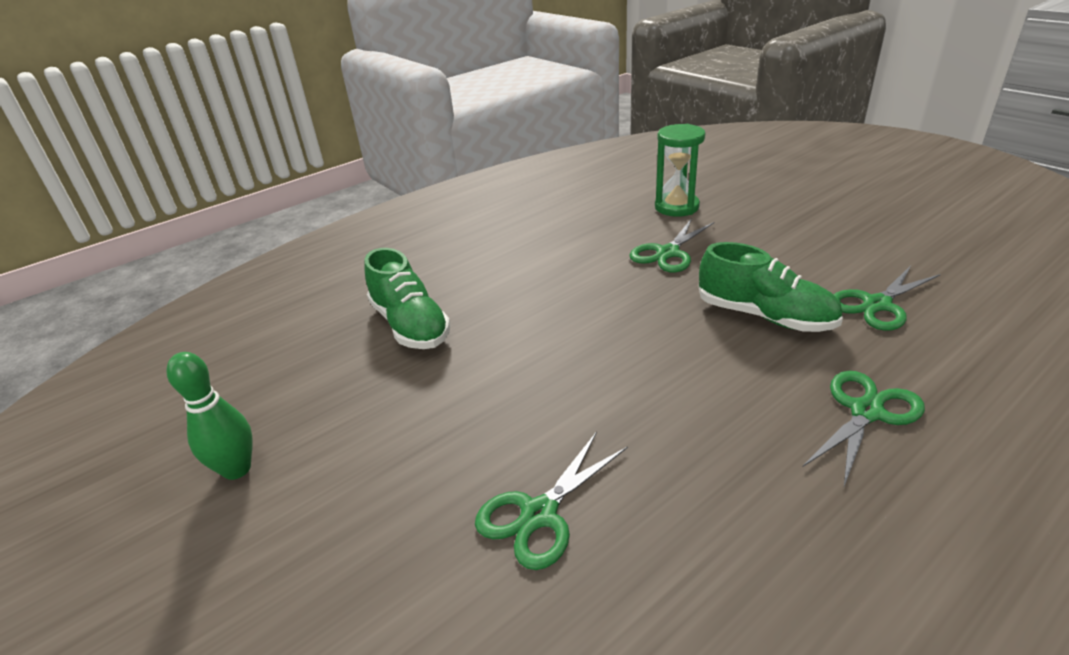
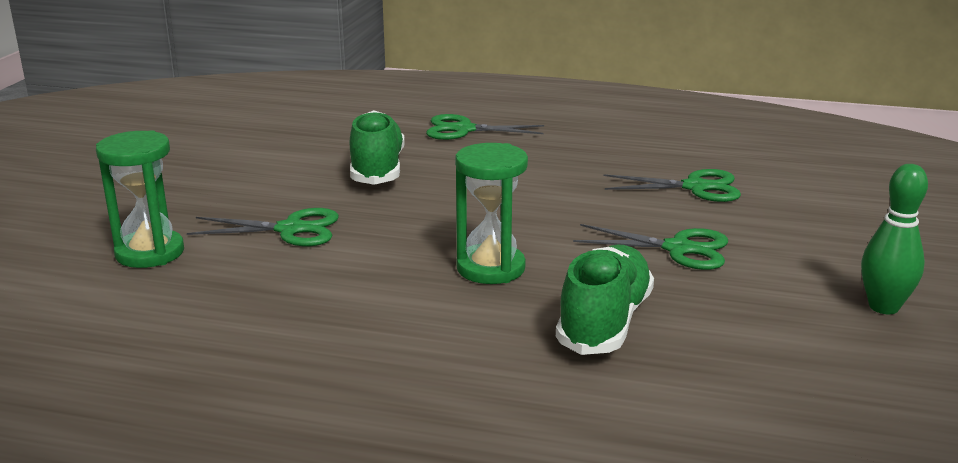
camera: 130 degrees left, 10 degrees down
(525, 309) = (490, 268): none -> green hourglass
(877, 304) = (316, 140): green scissors -> green scissors (678, 249)

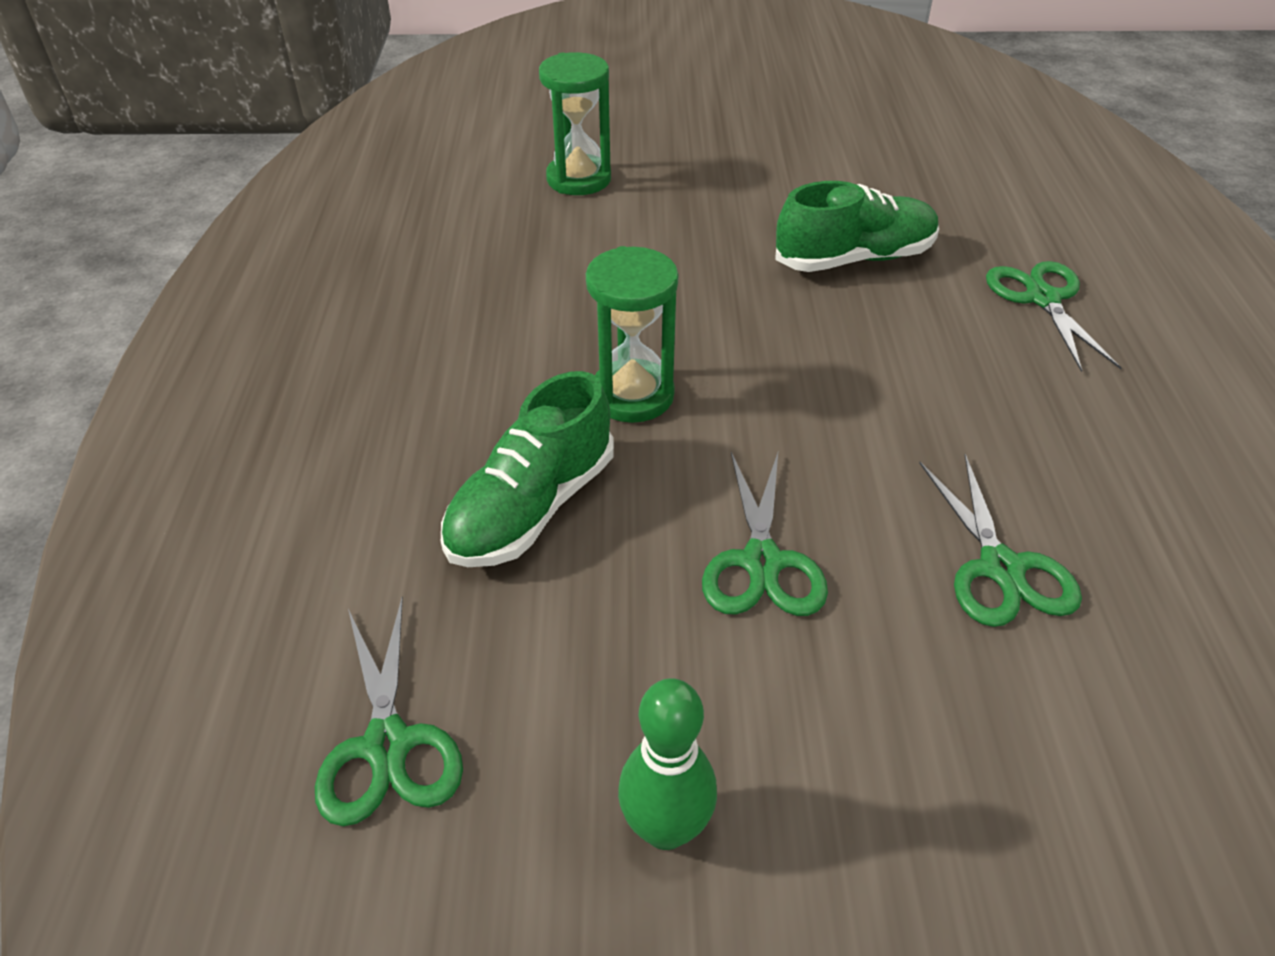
camera: 75 degrees right, 20 degrees up
(290, 229) = (663, 240): green scissors -> green scissors (388, 744)
(604, 322) = (532, 507): green shoe -> green shoe turned 120 degrees clockwise

